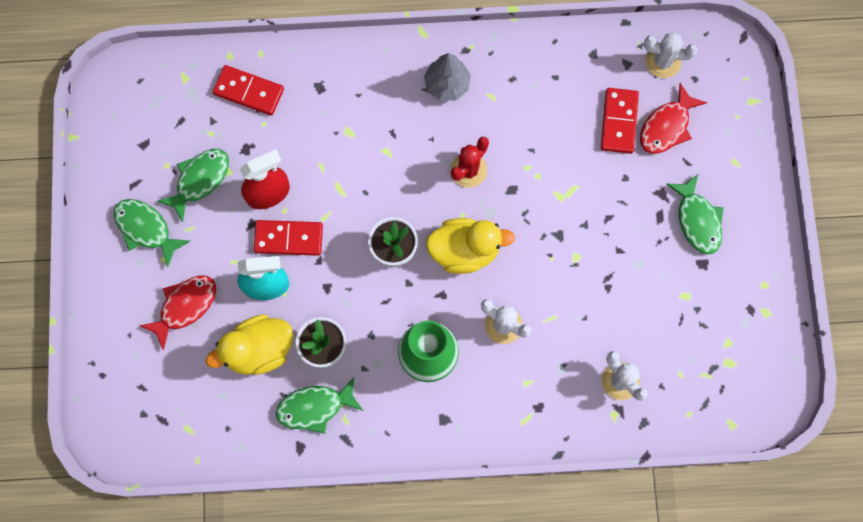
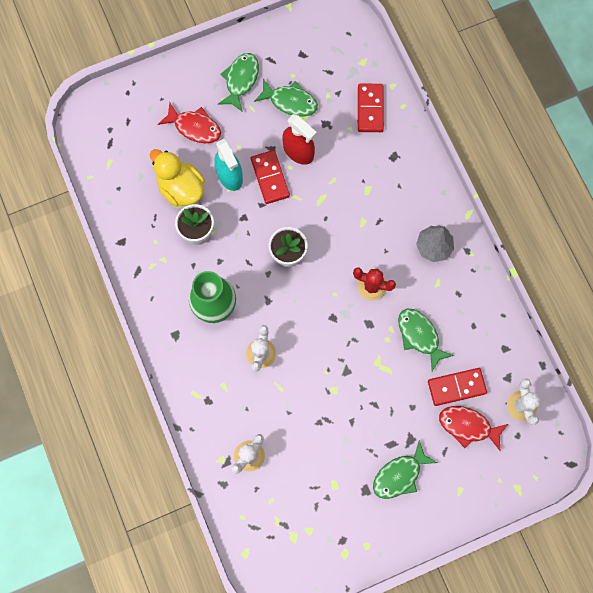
camera: 70 degrees right, 0 degrees up
(315, 407) = (153, 241): green fish -> green fish (420, 336)
(465, 251) = (307, 305): yellow duck -> none

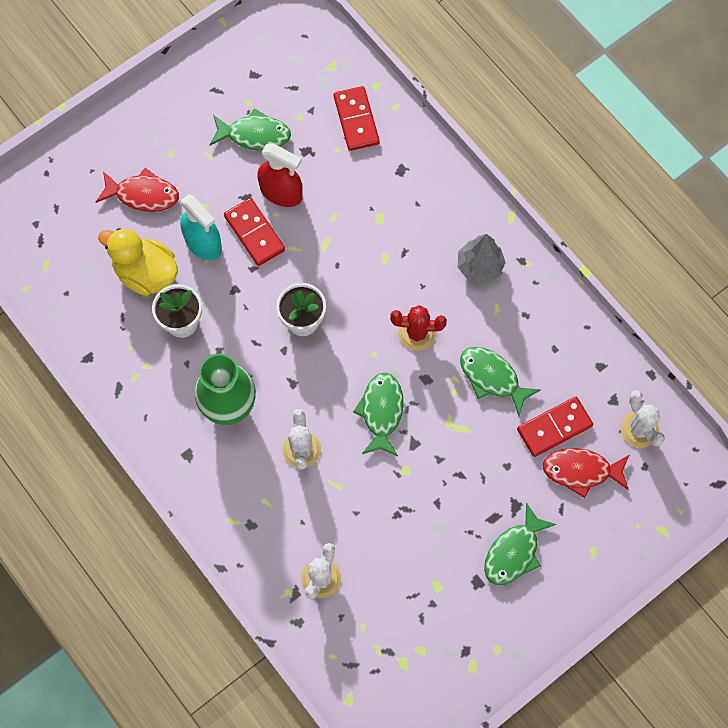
camera: 15 degrees left, 5 degrees down
(241, 80) = (185, 124): green fish -> green fish (381, 412)

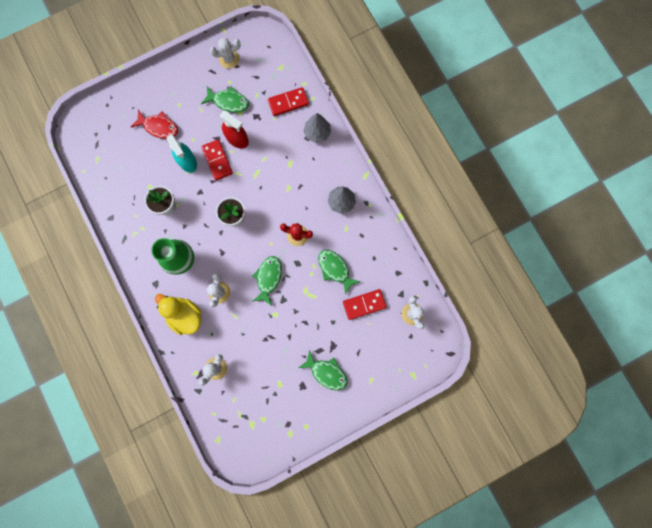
camera: 10 degrees right, 10 degrees up
(146, 273) = (152, 174): yellow duck -> yellow duck (185, 315)
(241, 66) = (229, 59): none -> white cactus
(356, 120) = (288, 102): red domino -> red domino turned 75 degrees clockwise
(415, 161) = (317, 133): none -> grey tree
(514, 552) = (326, 372): green fish -> green fish turned 105 degrees counterclockwise
(581, 471) = (374, 332): red fish -> none

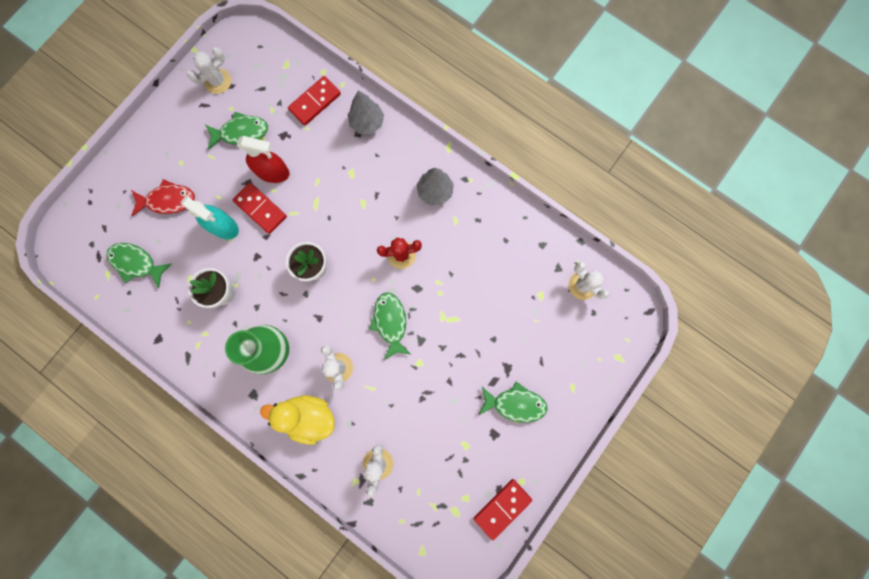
camera: 25 degrees left, 0 degrees up
(335, 269) = (466, 274): green fish -> green fish (137, 263)
(364, 304) = (520, 300): red domino -> red domino (502, 508)

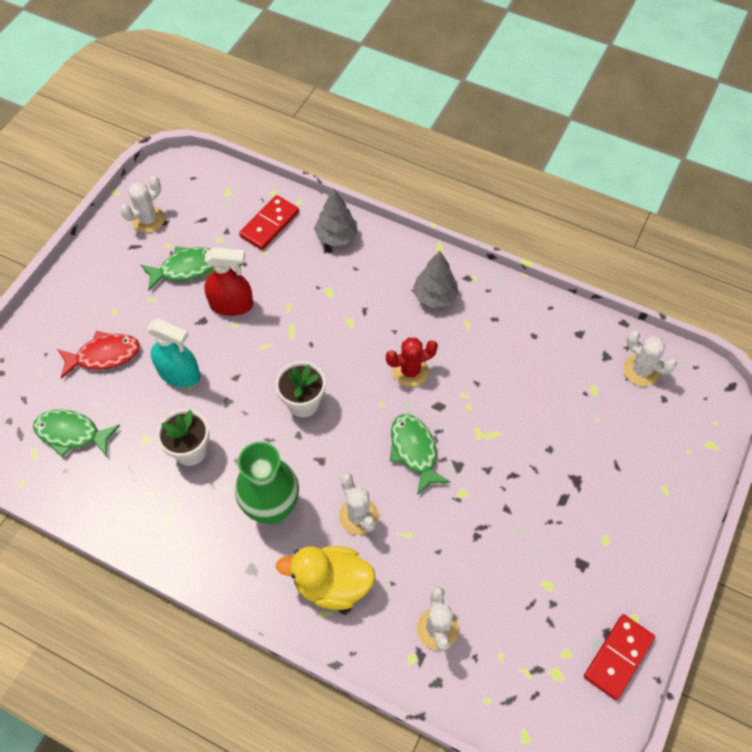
camera: 10 degrees left, 20 degrees down
(260, 209) = (223, 347): red domino -> none
(515, 404) = (598, 521): green fish -> none

